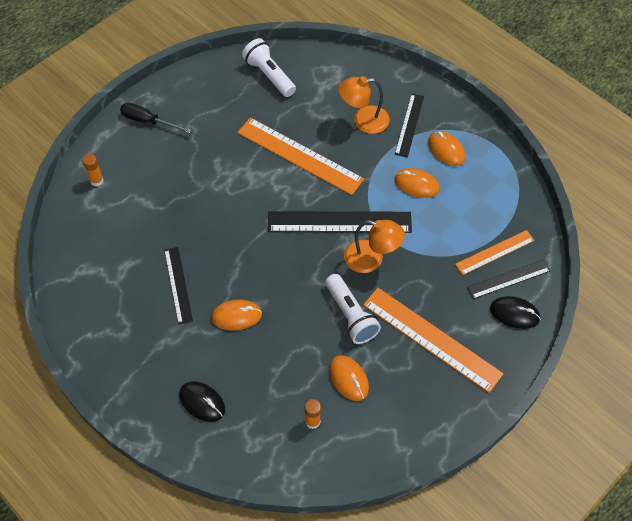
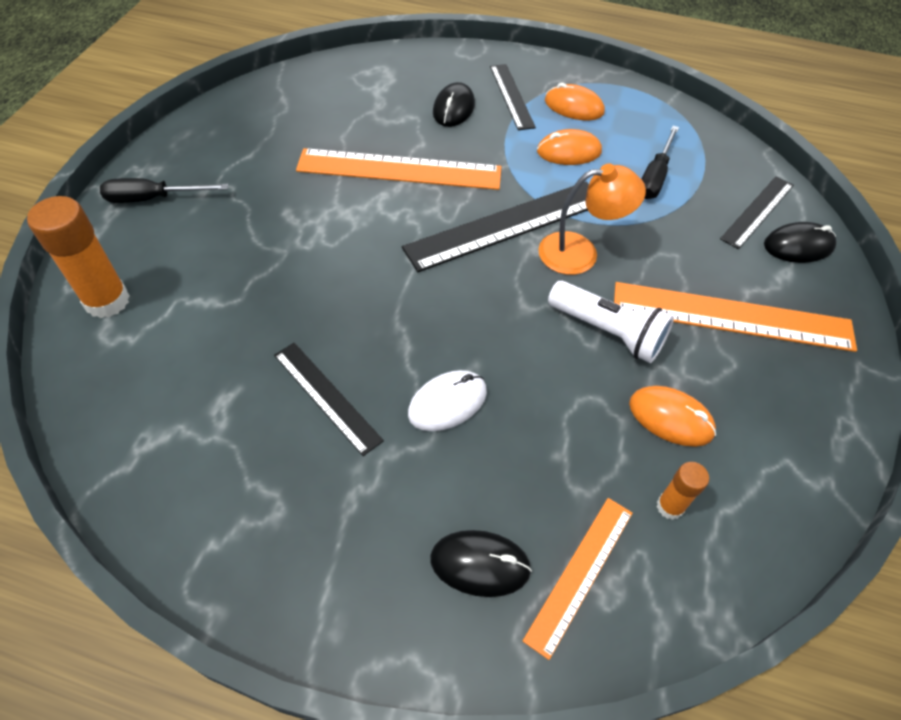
camera: 30 degrees left, 5 degrees down
(97, 180) = (107, 301): orange glue stick -> orange glue stick, size x1.88
(236, 316) = (447, 403): orange mouse -> white mouse
(269, 75) = (299, 98): white flashlight -> none
(363, 121) = (453, 108): orange lamp -> black mouse
(460, 226) = (655, 176): none -> black screwdriver
(495, 252) = (717, 189): orange ruler -> orange ruler (580, 573)

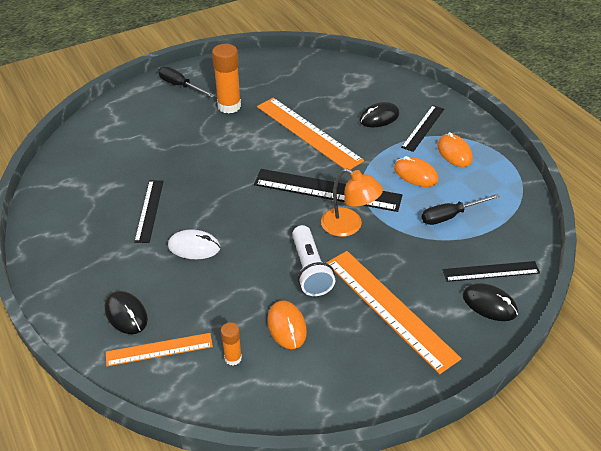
camera: 45 degrees right, 10 degrees down
(107, 301) = (114, 119): orange glue stick -> orange glue stick (229, 106)

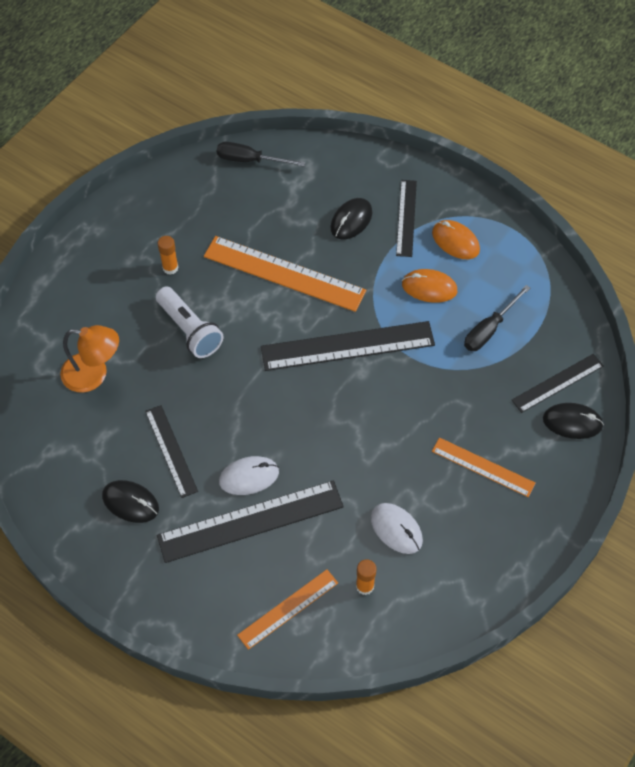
camera: 25 degrees left, 15 degrees up
(126, 314) = (229, 585): black mouse -> black mouse (130, 502)
(174, 276) = (250, 521): none -> black ruler
(180, 86) = (92, 258): black screwdriver -> black screwdriver (250, 160)
(229, 106) = (170, 268): orange glue stick -> orange glue stick, size x0.53
(287, 326) = (396, 529): orange mouse -> white mouse
(310, 270) = (383, 455): white flashlight -> white flashlight (189, 330)
(349, 226) = (394, 384): orange lamp -> orange lamp (94, 374)
(389, 308) = (483, 467): orange ruler -> orange ruler, size x0.58

